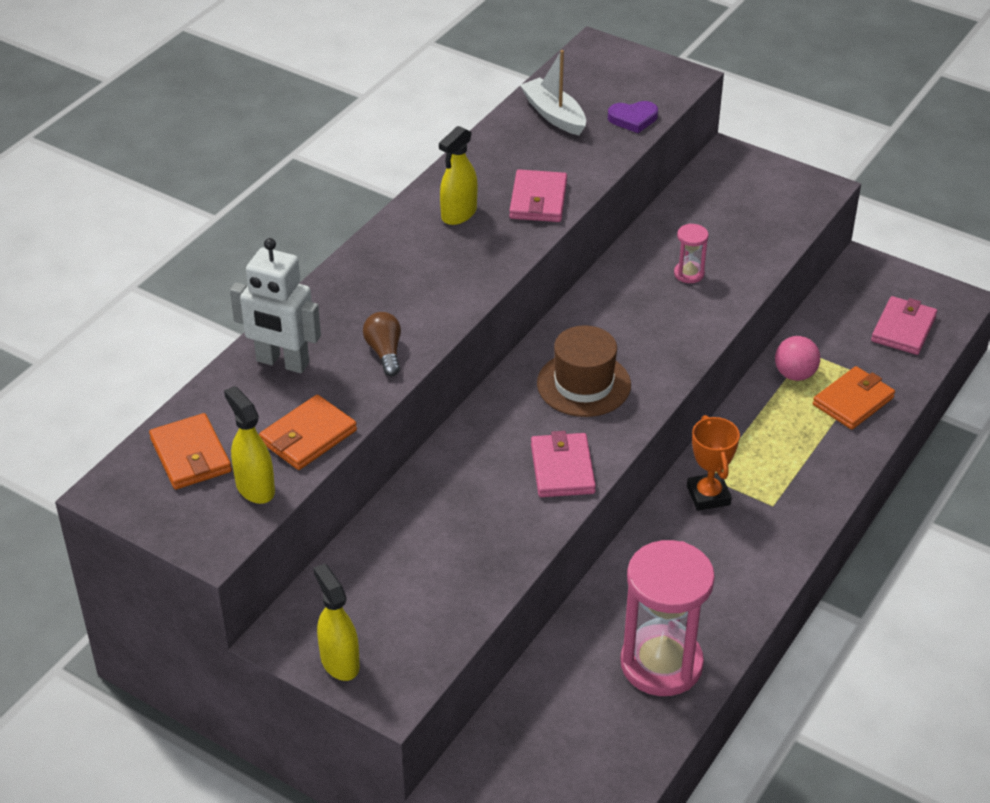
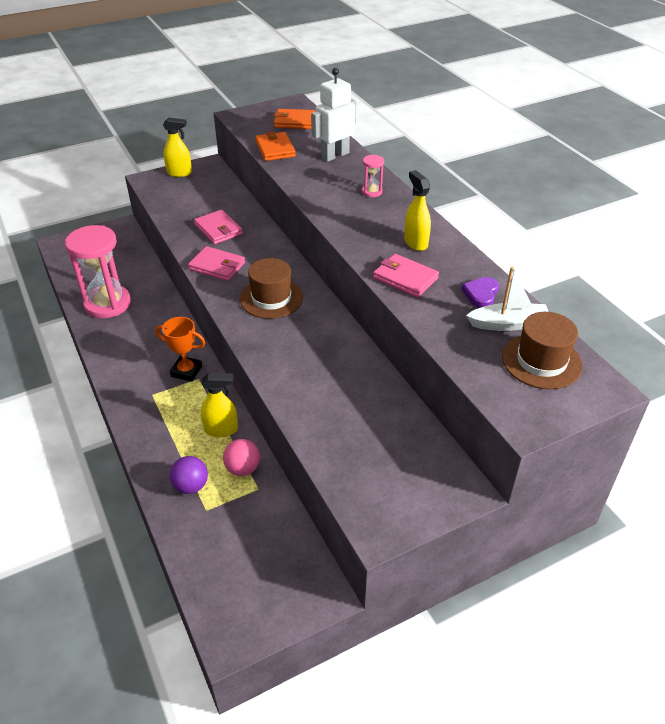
camera: 120 degrees right, 0 degrees up
(255, 488) = (258, 130): yellow spray bottle -> yellow spray bottle (221, 430)
(385, 352) = (312, 183): brown light bulb -> none
(592, 85) = (541, 361): none -> brown hat
(633, 119) = (476, 363): purple heart -> purple heart (481, 294)
(689, 274) = (332, 390): pink hourglass -> pink hourglass (372, 192)
(853, 401) = (191, 486): orange wallet -> purple ball
(903, 329) = (231, 569): pink wallet -> pink wallet (218, 229)

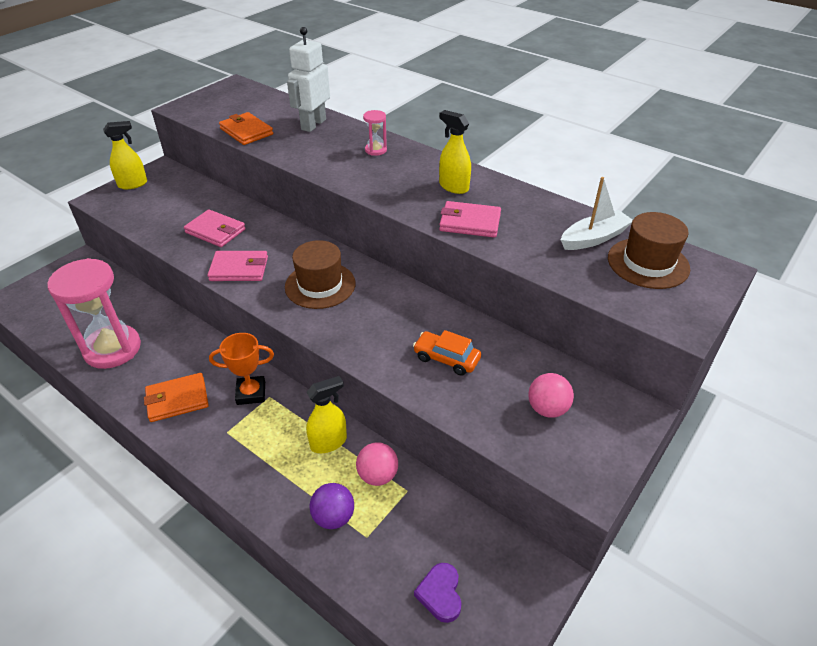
camera: 25 degrees left, 0 degrees up
(295, 122) = (249, 101): orange wallet -> orange wallet (177, 399)
(332, 391) = (446, 359): none -> orange car
(388, 459) = (547, 409): none -> pink ball
(481, 294) = (549, 218): purple heart -> purple heart (440, 594)

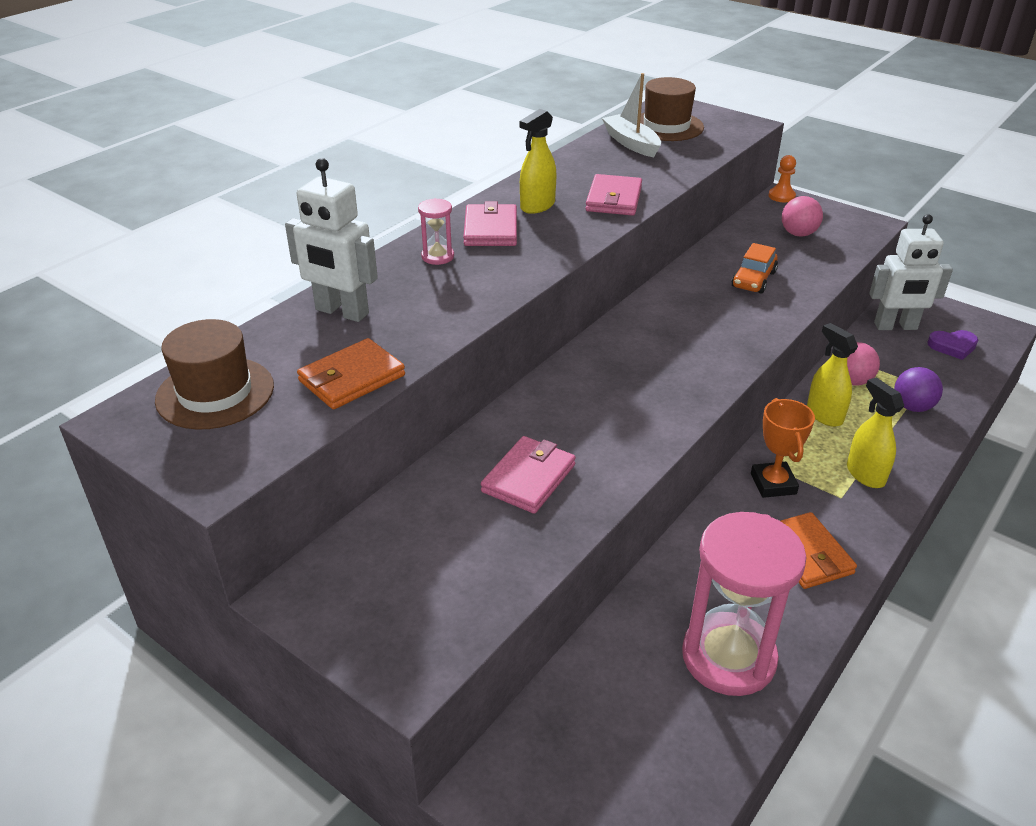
camera: 90 degrees left, 5 degrees down
(133, 184) = (353, 629): yellow spray bottle -> yellow spray bottle (865, 474)
(239, 269) = (626, 439): pink wallet -> pink wallet (490, 229)
(320, 285) = (650, 364): brown hat -> brown hat (215, 393)
(478, 543) = (895, 326): none -> white robot
(640, 410) = (781, 196): none -> orange pawn

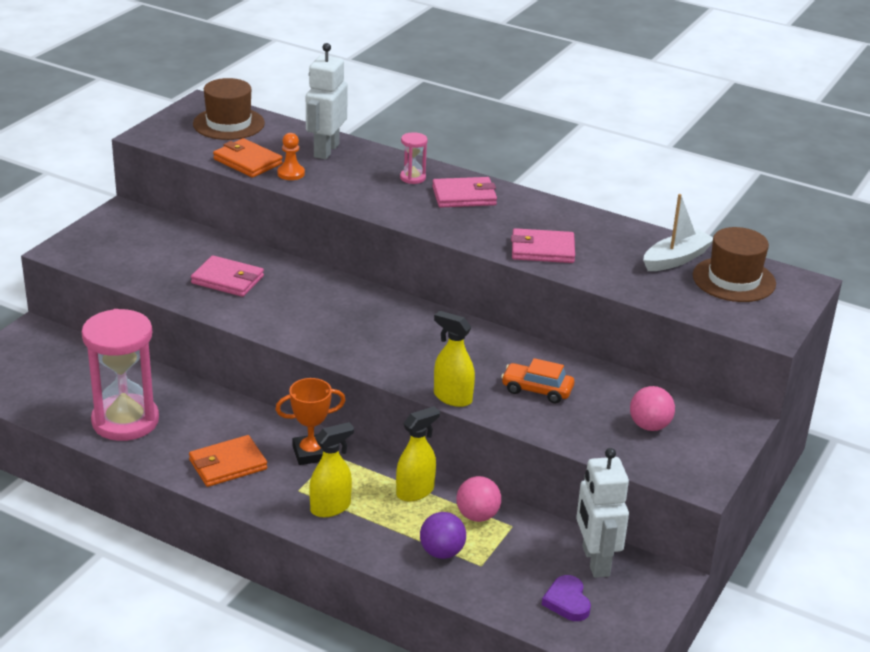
camera: 80 degrees right, 5 degrees down
(537, 206) = (514, 214): yellow spray bottle -> yellow spray bottle (452, 397)
(781, 196) = (741, 421): orange pawn -> orange pawn (291, 173)

